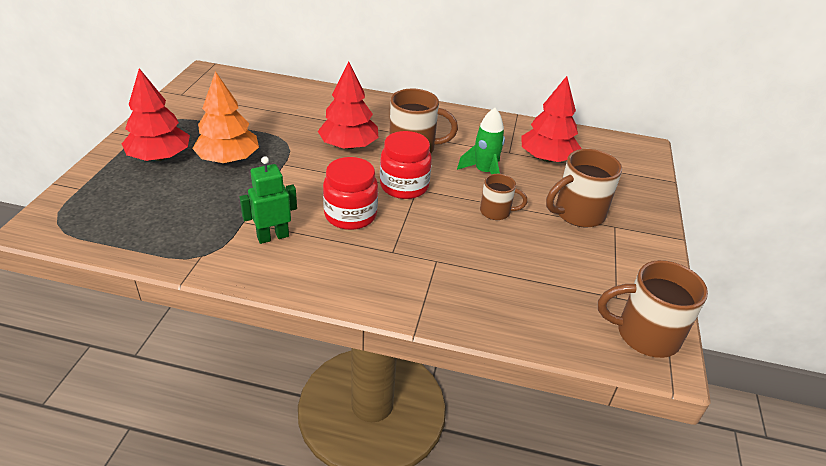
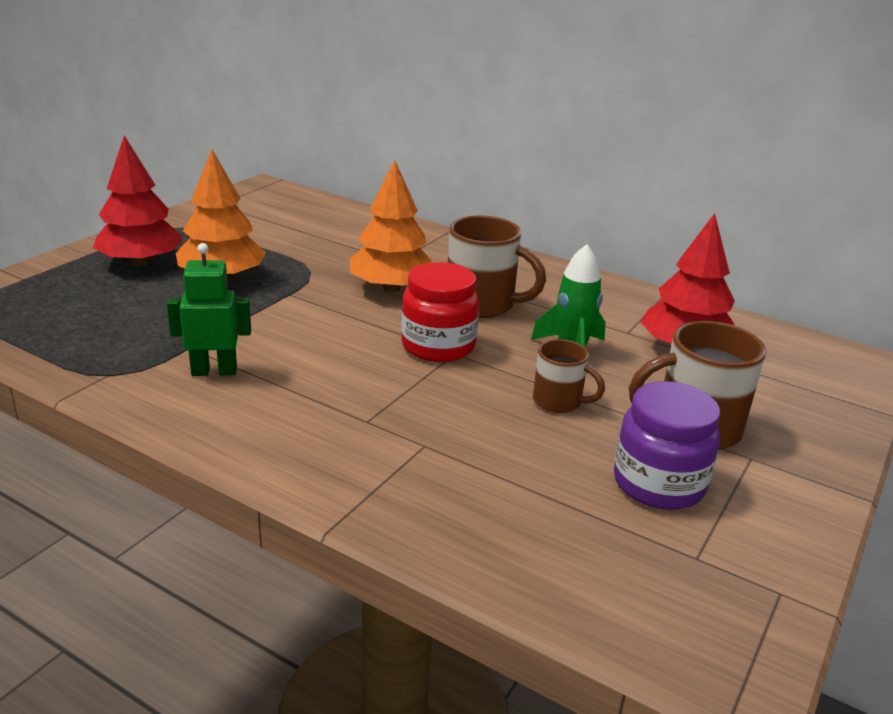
camera: 20 degrees right, 10 degrees down
(349, 146) = (391, 288): red tree -> orange tree
(350, 215) = (337, 366): red jar -> none
(576, 255) = (658, 484): none -> purple jar
(645, 335) = (718, 626): brown mug -> none

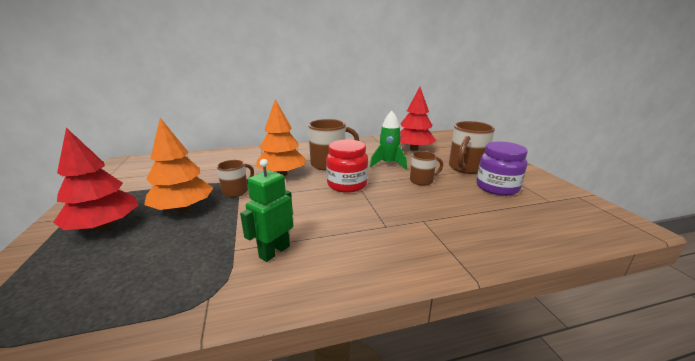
camera: 45 degrees left, 5 degrees down
(301, 284) = (236, 191): none -> brown mug

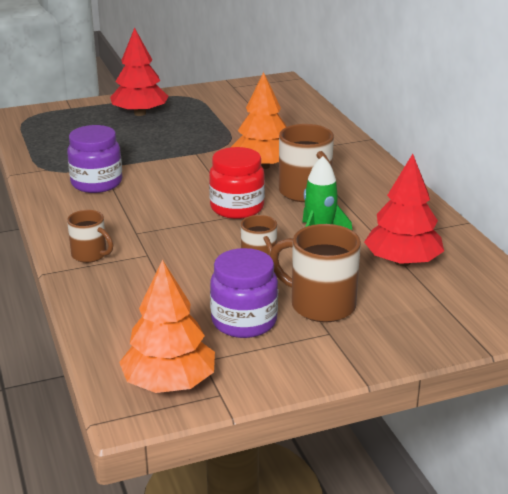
camera: 85 degrees right, 5 degrees up
(183, 208) = (171, 134): orange tree -> orange tree (169, 383)
(236, 191) = (210, 149): brown mug -> brown mug (90, 255)
(274, 251) = (96, 183): green robot -> purple jar

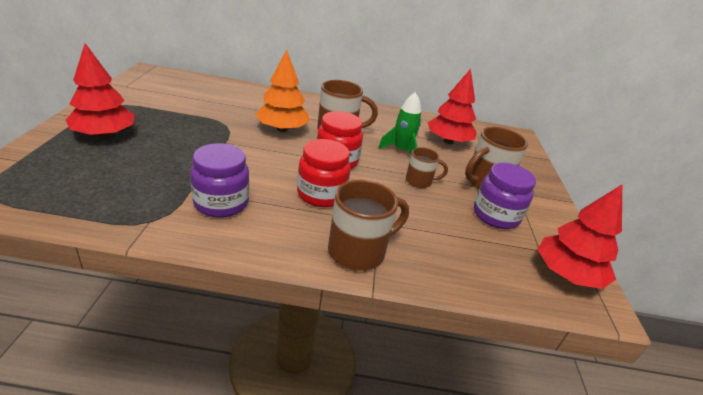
camera: 70 degrees left, 5 degrees up
(90, 255) = (358, 251): brown mug -> brown mug, size x1.68
(161, 217) = (321, 194): none -> red jar
(169, 383) = (567, 275): orange tree -> red tree

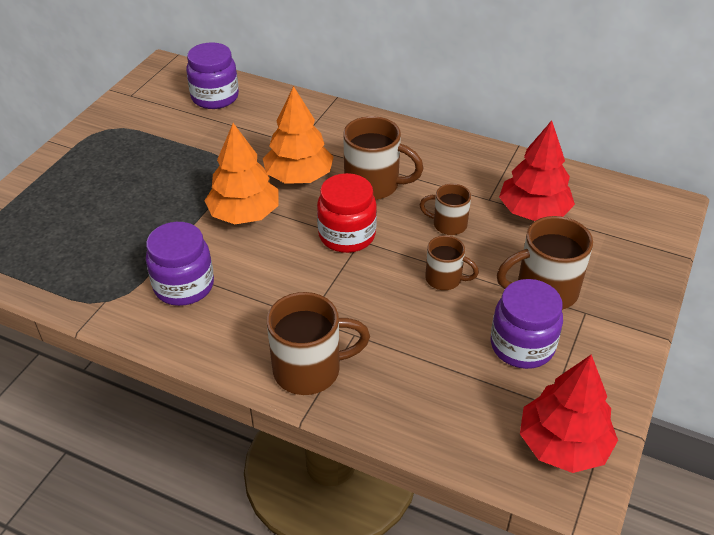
camera: 25 degrees right, 10 degrees up
(104, 134) = (90, 176): red tree -> none
(196, 87) = (215, 97): none -> purple jar
(251, 152) = (244, 214): none -> orange tree
(321, 194) = (302, 286): red jar -> none
(401, 151) = (448, 224): green rocket -> brown mug

